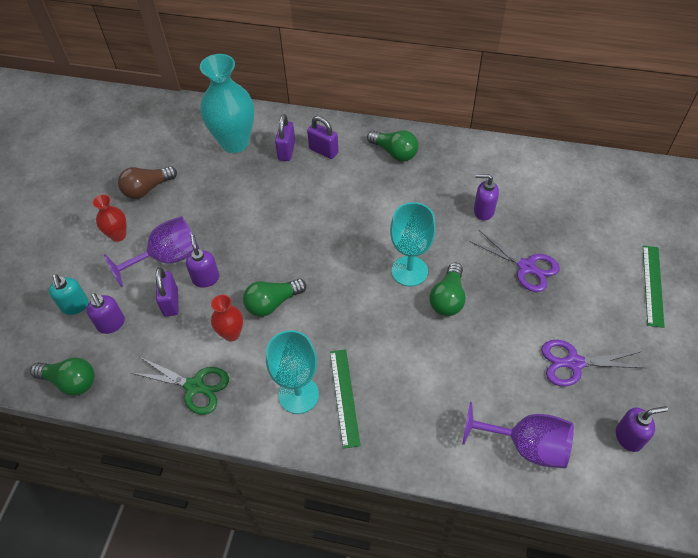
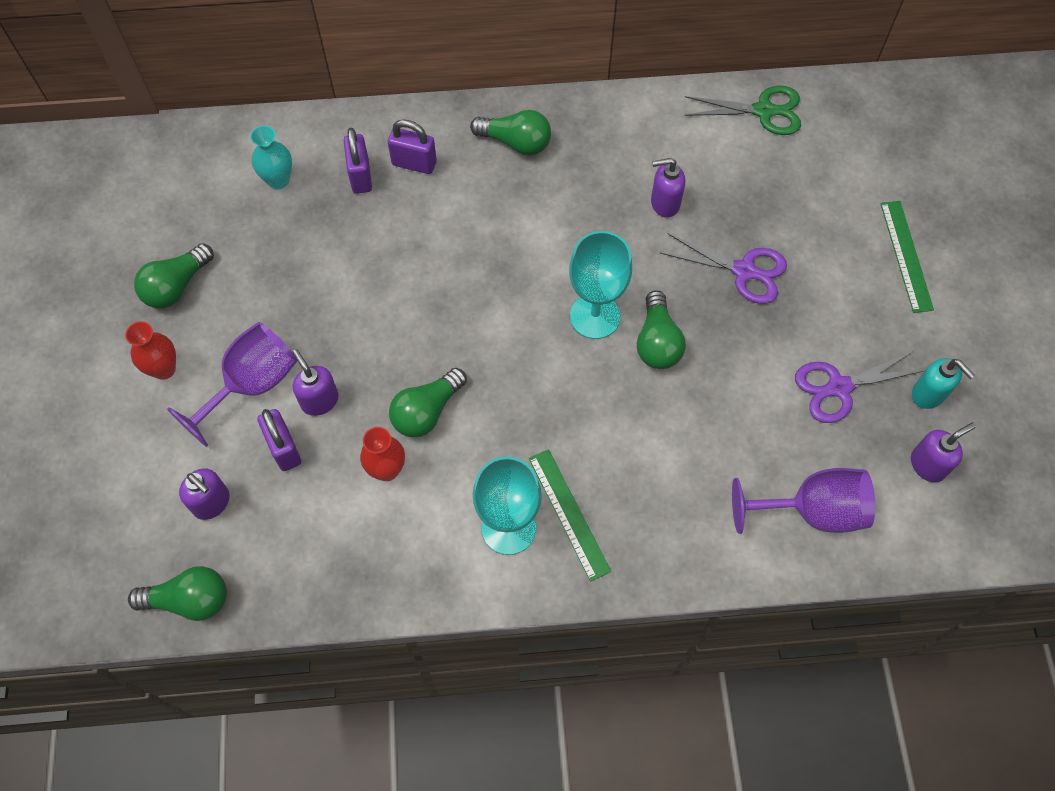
camera: 20 degrees left, 10 degrees up
(75, 306) = (147, 491): turquoise soap dispenser -> turquoise soap dispenser (928, 394)
(147, 189) = (176, 286): brown light bulb -> green light bulb
(194, 386) = (365, 557): green scissors -> green scissors (763, 111)
(235, 142) = (278, 180): turquoise vase -> turquoise vase, size x0.50

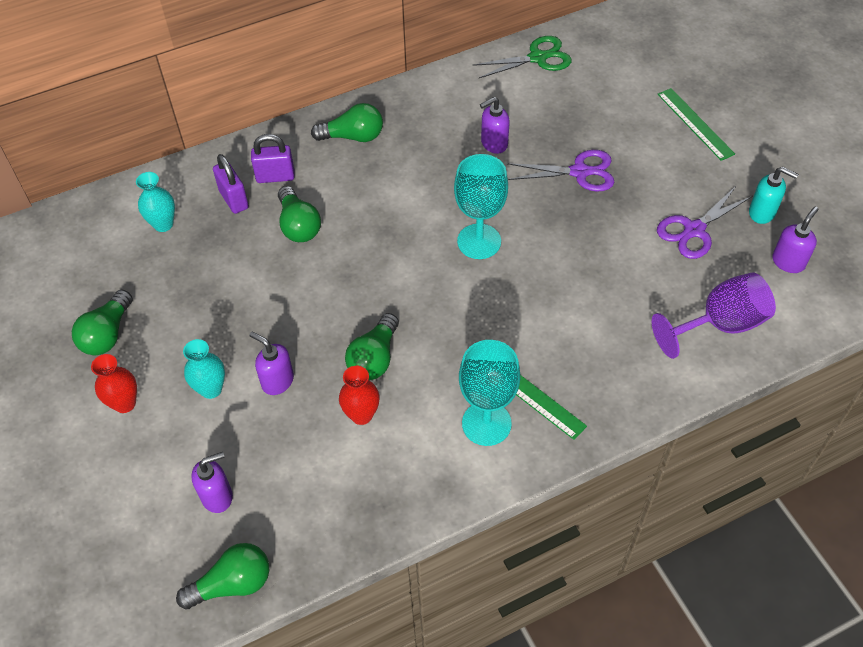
camera: 20 degrees left, 10 degrees down
(212, 503) = (217, 496): purple soap dispenser -> purple soap dispenser turned 45 degrees counterclockwise
(251, 385) = (211, 389): purple goblet -> turquoise vase
(284, 448) = (263, 429): purple padlock -> none
(657, 342) = (538, 244): green light bulb -> green light bulb (298, 225)

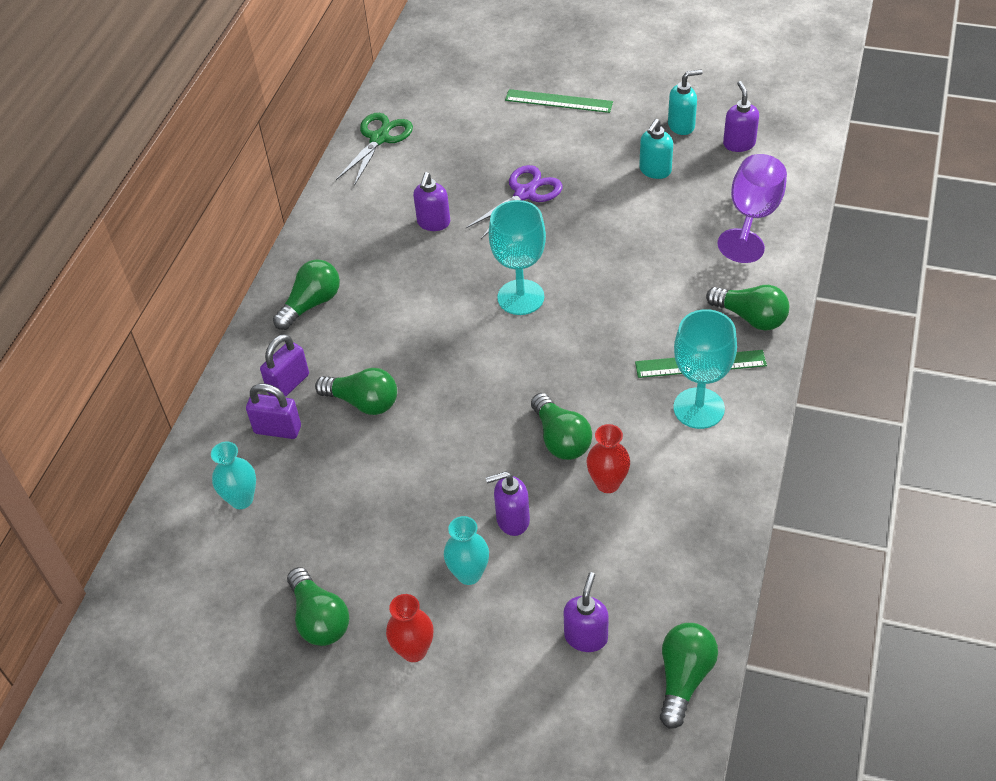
camera: 45 degrees left, 5 degrees down
(612, 395) = (750, 317): none -> green light bulb
(694, 230) = (655, 171): purple scissors -> turquoise soap dispenser

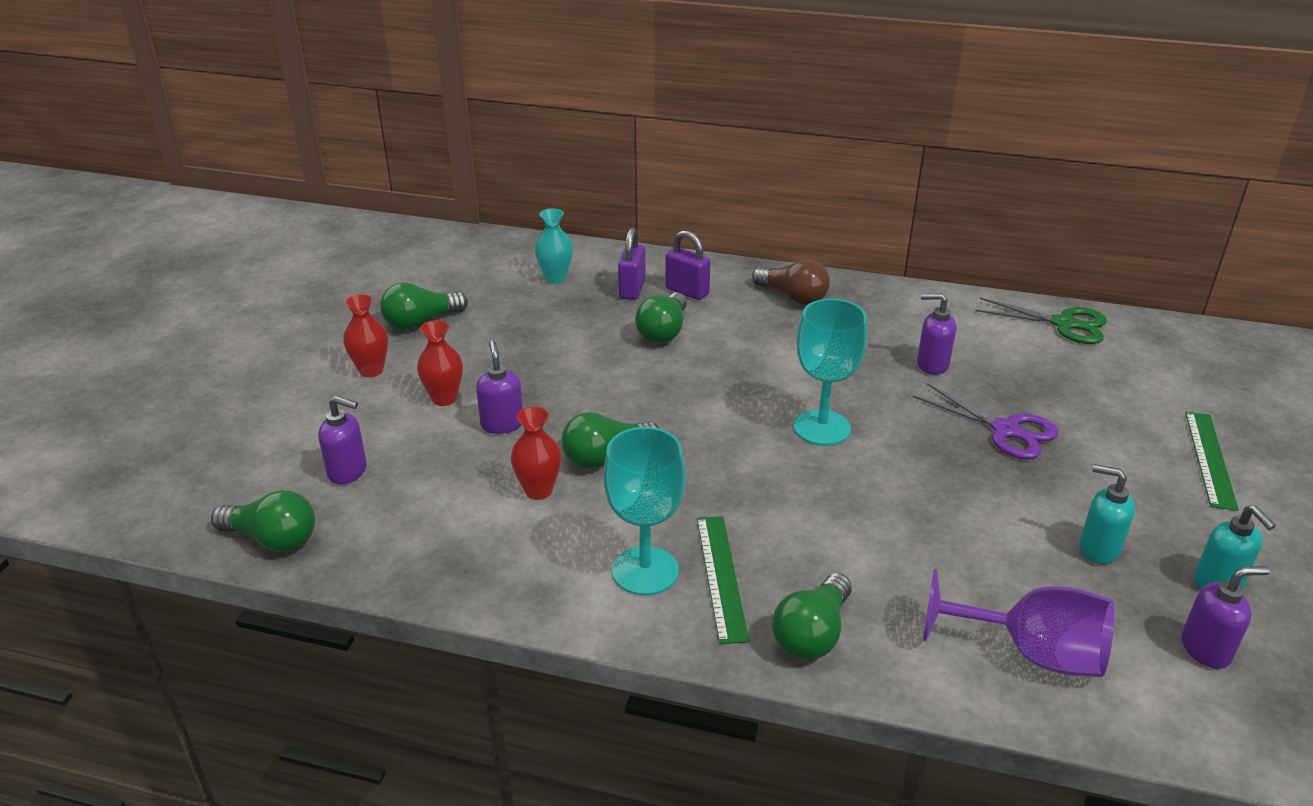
camera: 85 degrees right, 15 degrees down
(311, 304) = (793, 297): green light bulb -> brown light bulb
(469, 574) = (444, 398): turquoise vase -> red vase

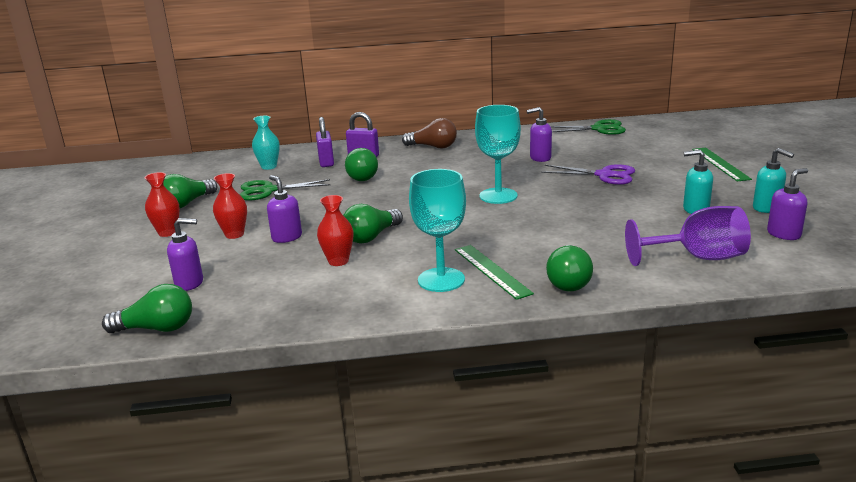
camera: 20 degrees left, 10 degrees down
(529, 326) = (268, 190): none -> green scissors

